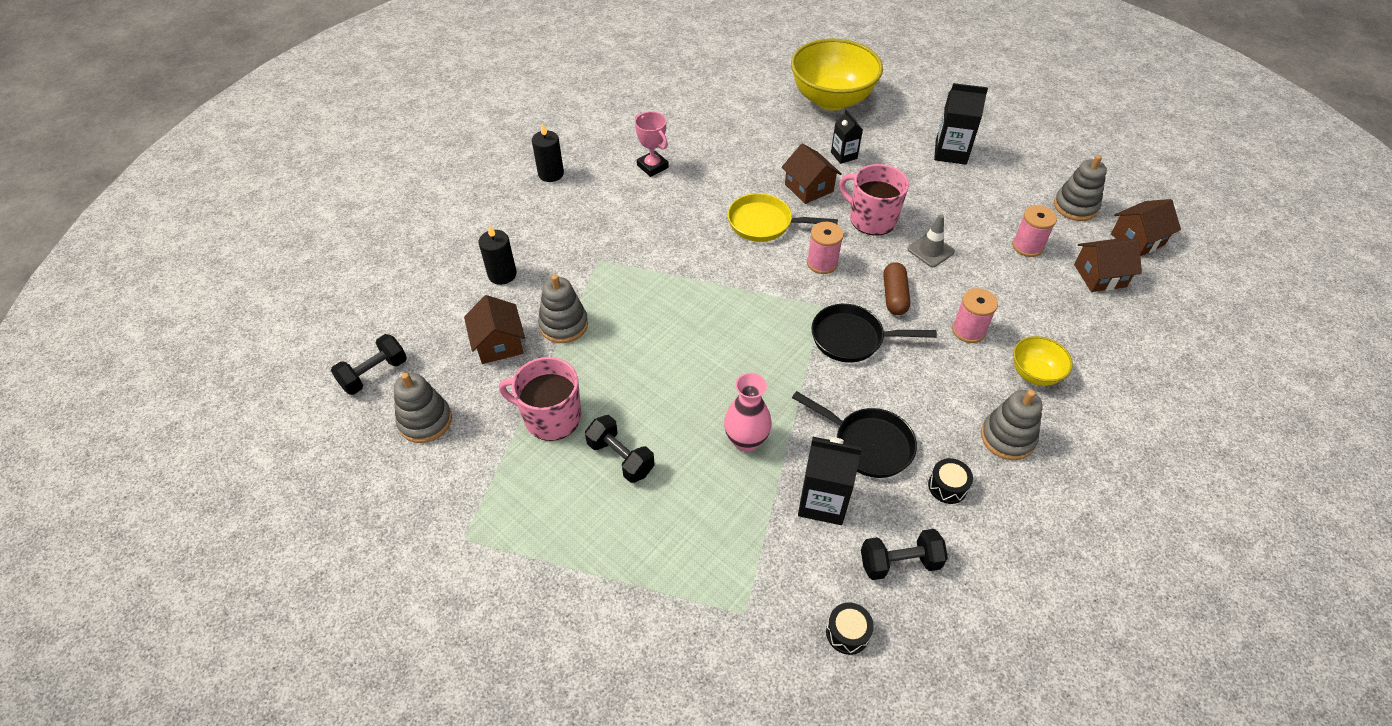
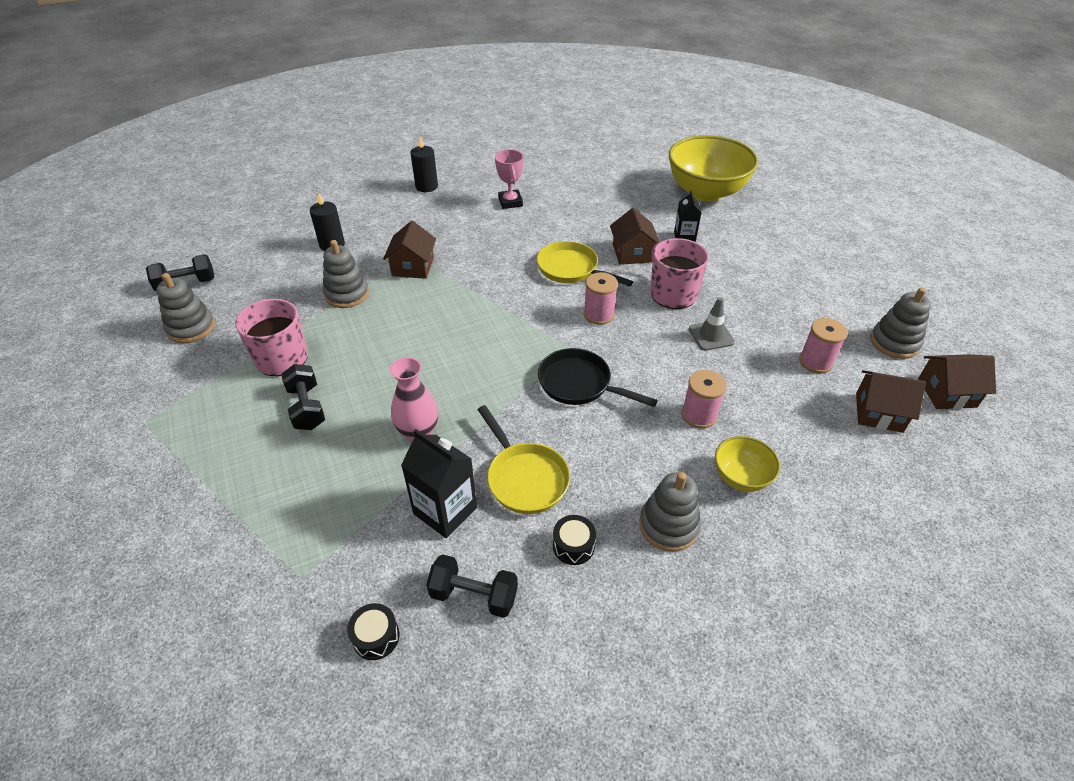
camera: 25 degrees right, 5 degrees down
(499, 344) = (288, 292): brown house -> brown house (413, 267)
(868, 444) = (525, 478): black pan -> yellow pan
(894, 296) = (646, 362): brown capsule -> none
(950, 152) = (791, 261): black carton -> none

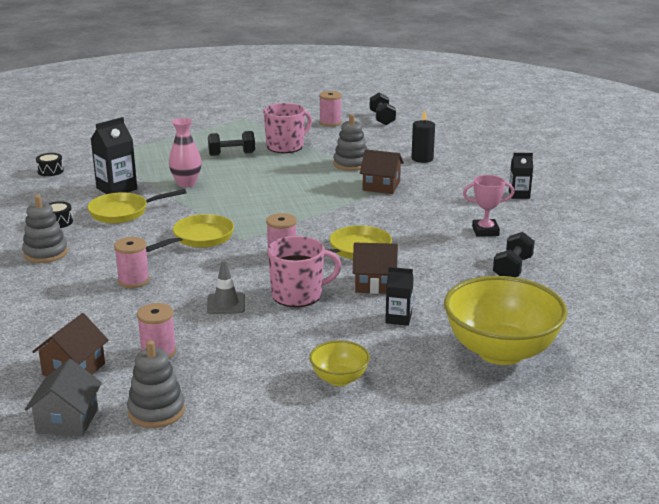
camera: 100 degrees right, 20 degrees down
(191, 328) = (330, 123): grey stacking toy -> pink spool
(426, 186) = (519, 195): black candle -> black carton
(474, 595) = (52, 194): black dumbbell -> black dumbbell (512, 268)
(579, 384) = (200, 238): black pan -> yellow pan
(741, 477) = (61, 286): yellow bowl -> yellow bowl (339, 379)
(946, 392) = (67, 420): brown house -> grey house

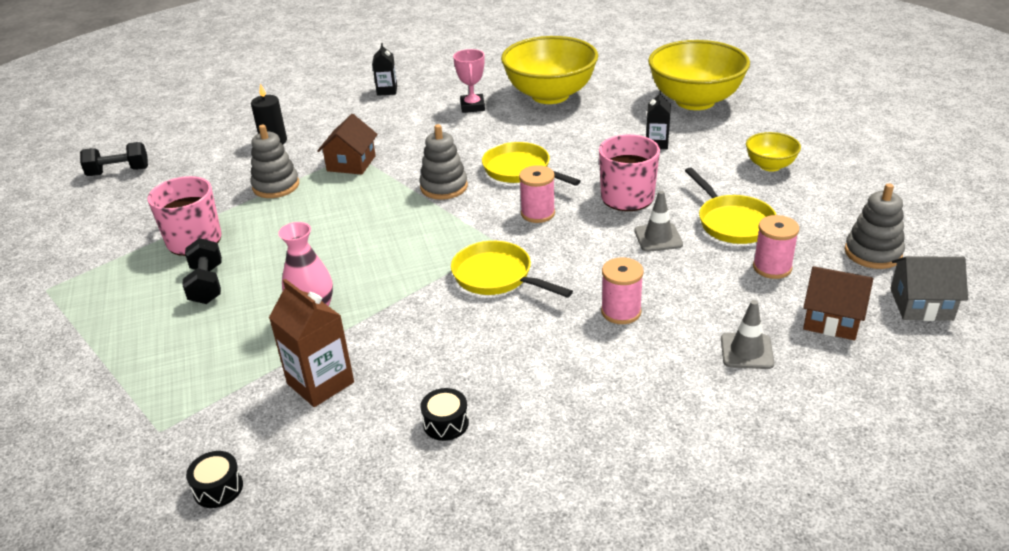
camera: 90 degrees left, 10 degrees up
(45, 253) = (555, 412): grey stacking toy -> grey stacking toy (444, 187)
(59, 325) = (746, 351): none -> grey traffic cone
(116, 189) = (320, 383): black carton -> brown carton
(123, 212) = (412, 359): yellow pan -> yellow pan (732, 222)
(330, 123) = (113, 210): pink spool -> none
(374, 284) = (593, 157): brown house -> none
(512, 268) = (550, 95): black dumbbell -> yellow bowl

